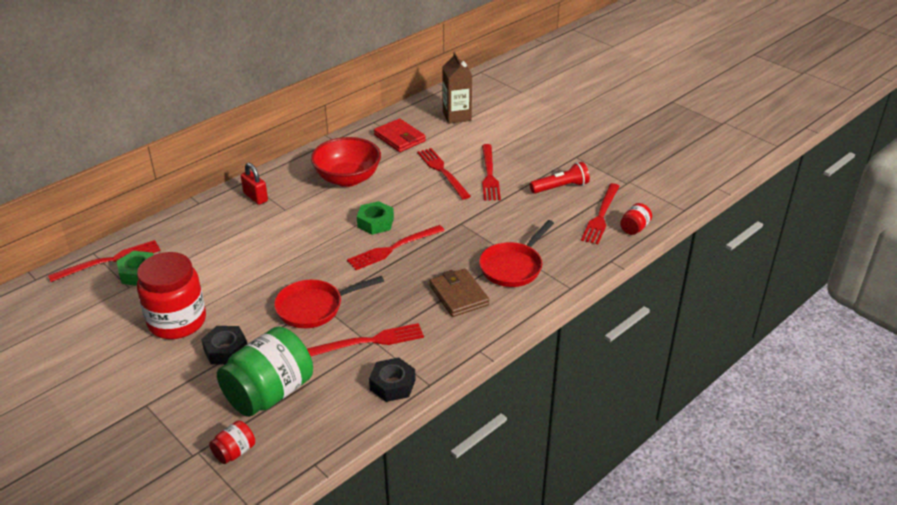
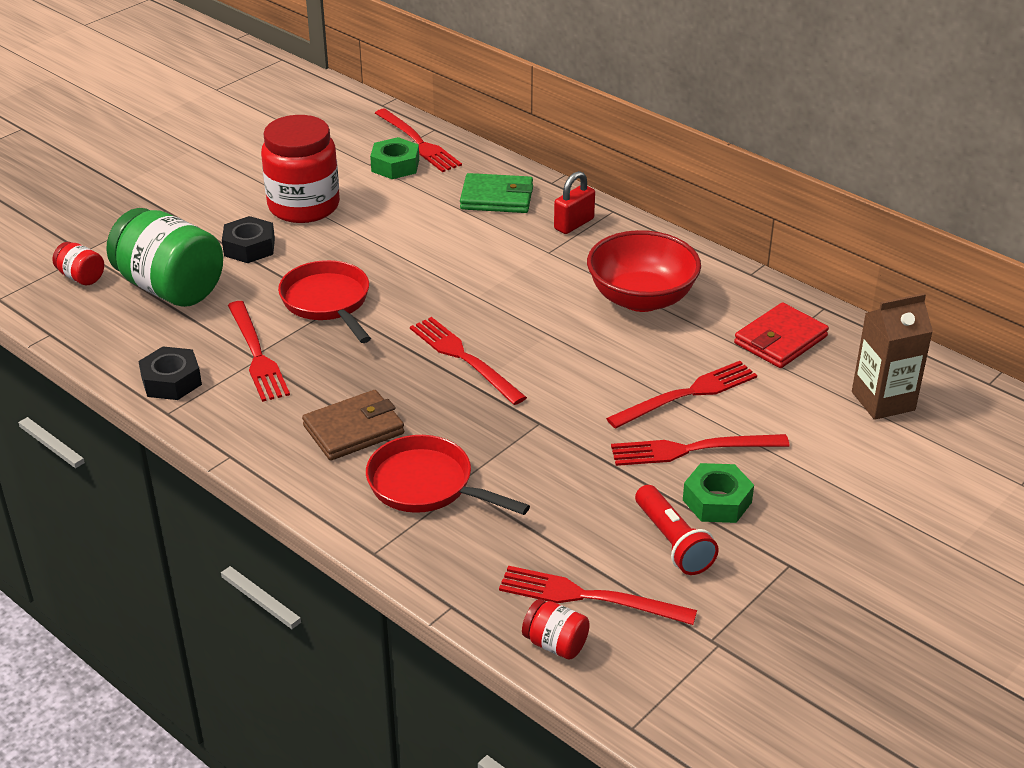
camera: 85 degrees right, 0 degrees up
(208, 227) = (497, 198): none -> green wallet
(375, 223) = (527, 336): green nut -> green nut (717, 501)

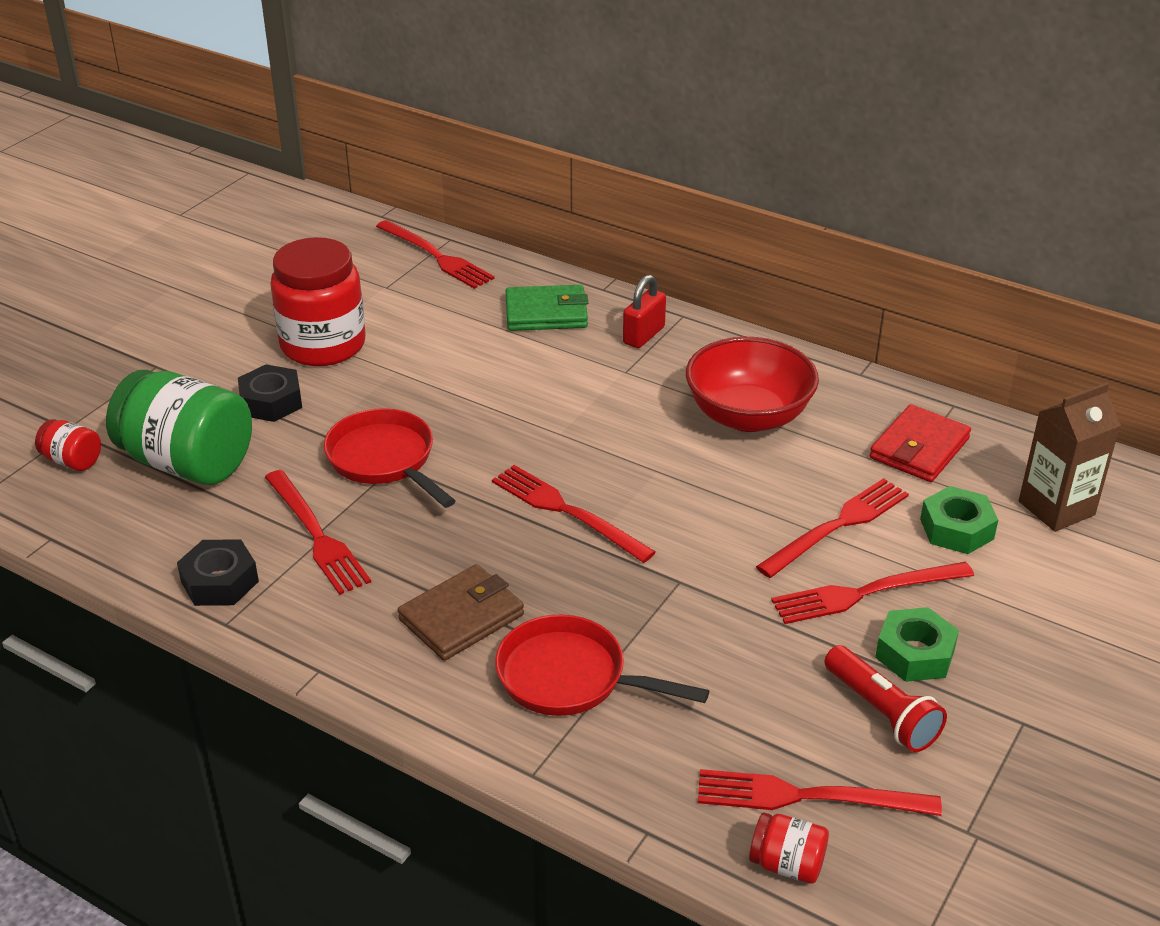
camera: 10 degrees left, 0 degrees up
(395, 165) = (417, 286): green nut -> green nut (956, 529)

